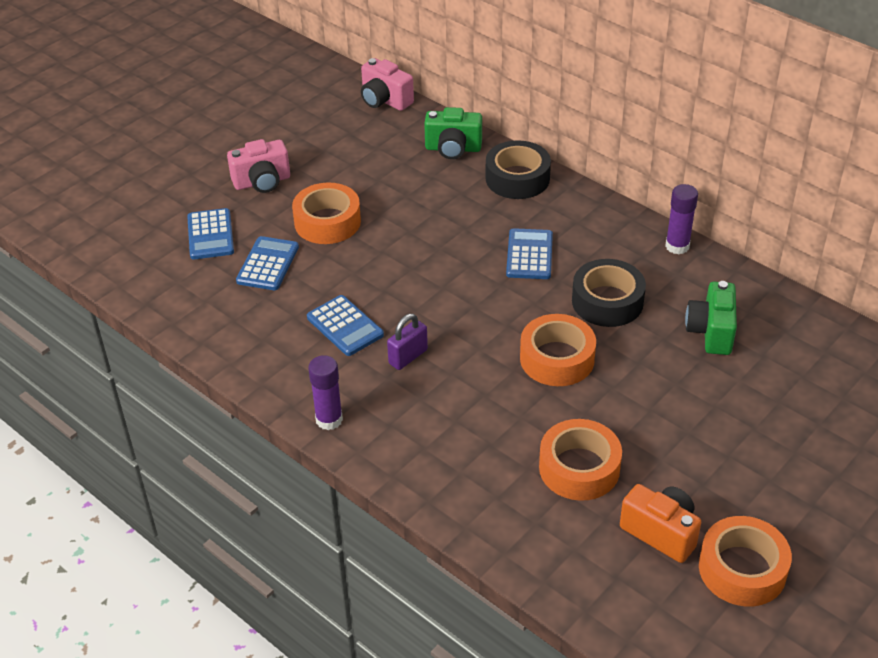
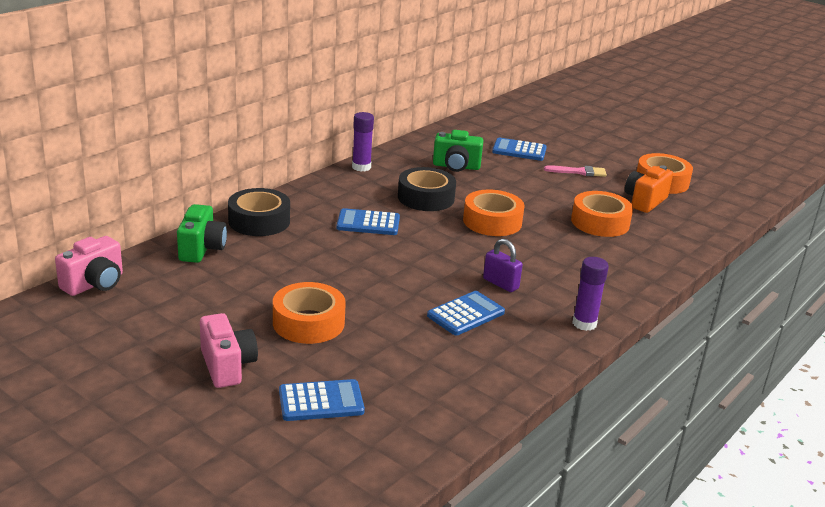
camera: 95 degrees left, 15 degrees down
(267, 264) = (375, 360): blue calculator -> blue calculator (519, 150)
(741, 465) = (579, 172): none -> pink brush

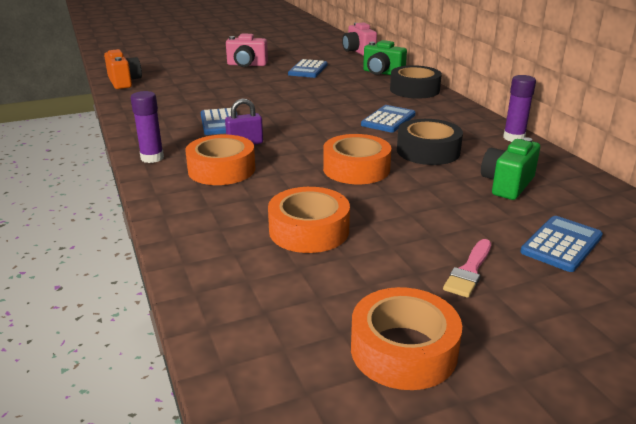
camera: 120 degrees right, 0 degrees up
(308, 322) = (266, 84): orange tape -> orange tape (221, 169)
(321, 401) = (190, 76): blue calculator -> blue calculator (308, 69)
(645, 201) = (342, 294): orange camera -> orange camera (124, 82)

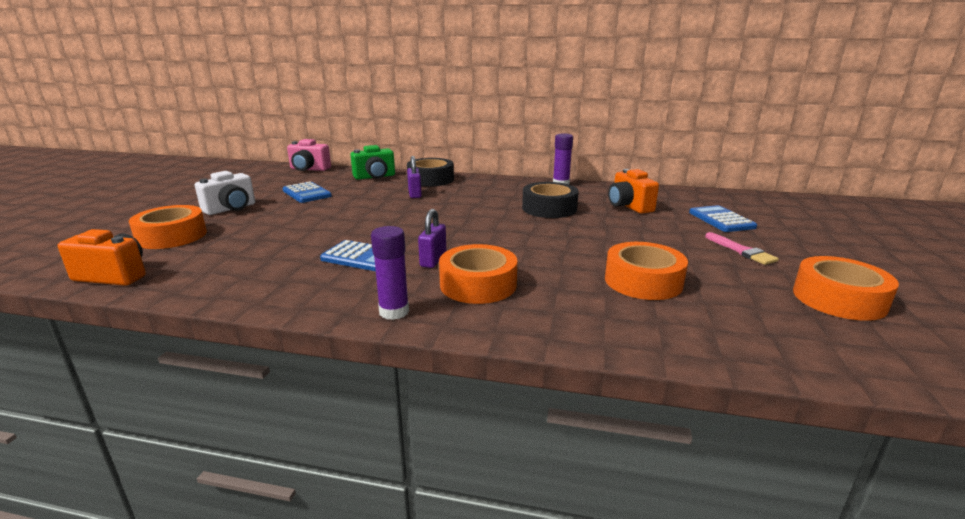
camera: 55 degrees left, 5 degrees down
(247, 65) = (231, 209): pink camera -> white camera
(356, 169) = (550, 236): orange tape -> orange tape (172, 236)
(368, 96) = (414, 194): none -> purple padlock
(388, 120) = (473, 202): blue calculator -> none
(507, 184) = (629, 206): green camera -> orange camera

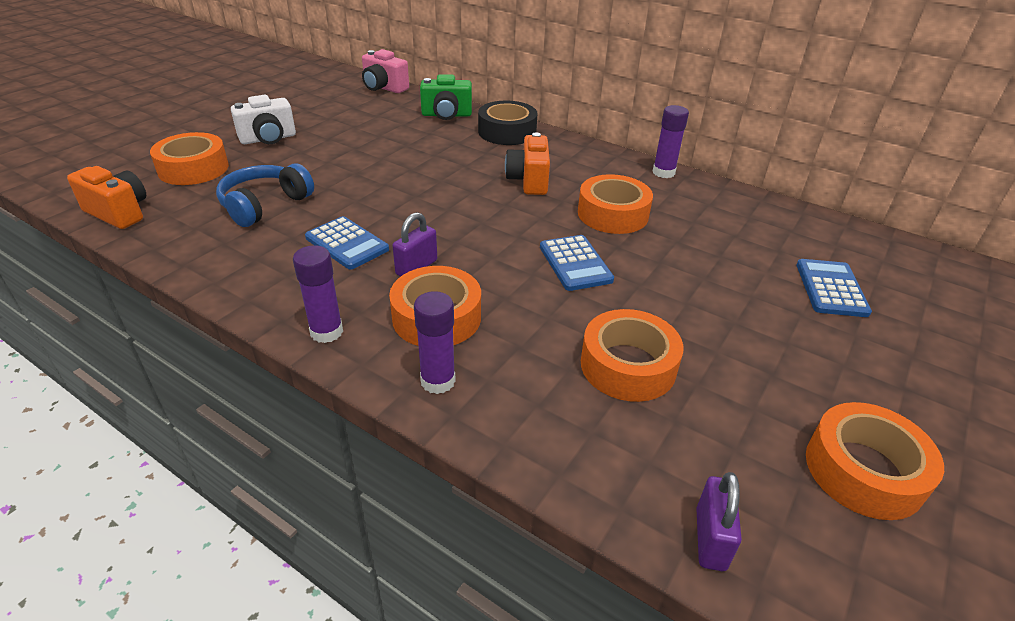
camera: 20 degrees right, 15 degrees up
(263, 247) = (265, 205): none -> blue headphones
(307, 193) = (356, 129): blue calculator -> blue calculator (575, 263)
(414, 194) = (471, 154): purple padlock -> purple padlock (710, 539)
(516, 320) = (438, 381): none -> purple glue stick
(549, 208) = (613, 214): black tape -> orange tape
(629, 206) = (721, 234): orange camera -> orange camera (529, 181)
(741, 251) = (806, 351): pink brush -> none

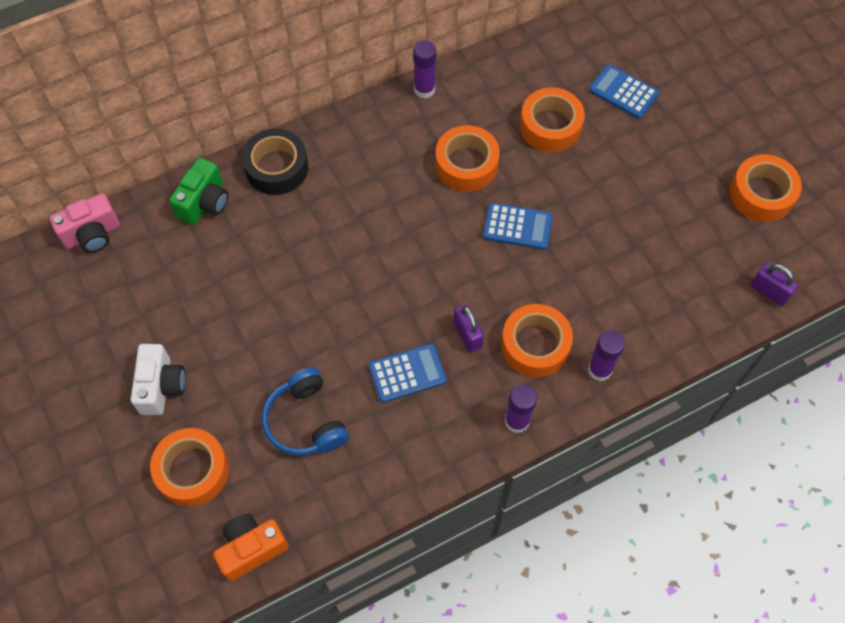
camera: 60 degrees left, 25 degrees up
(529, 181) = (381, 196): orange camera -> none
(628, 366) = (636, 256): orange tape -> orange tape (550, 126)

